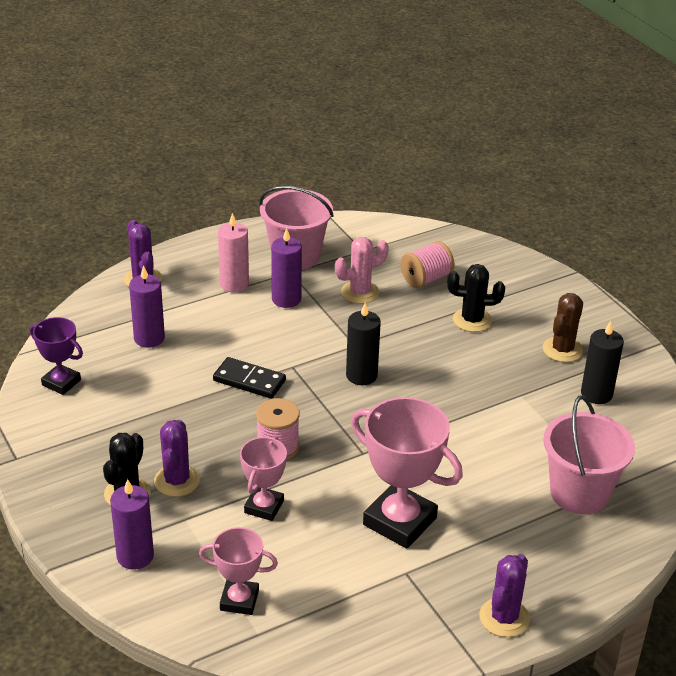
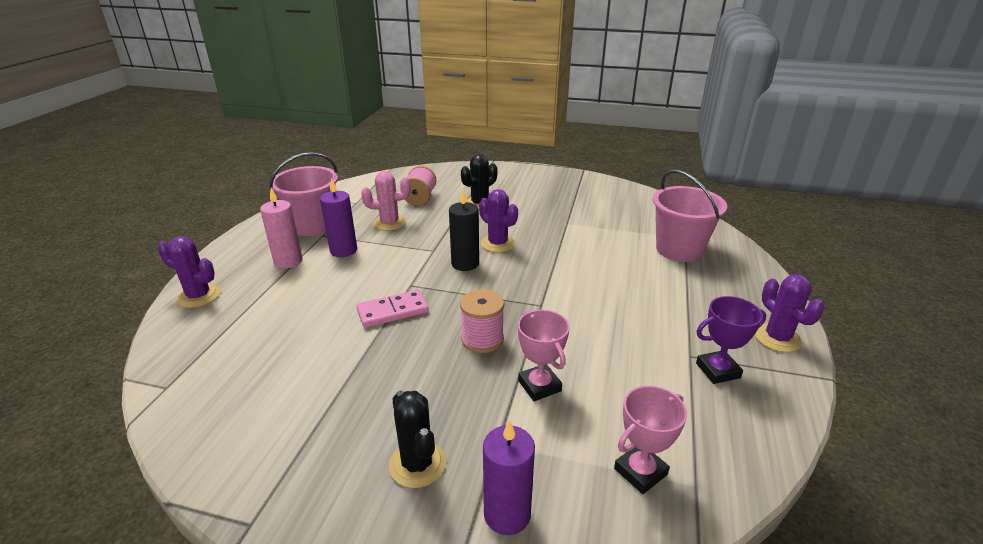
camera: 45 degrees left, 5 degrees down
(61, 383) = (215, 418): purple trophy -> purple trophy (718, 370)
(149, 338) = (263, 332): purple candle -> none
(177, 481) = (445, 419): purple cactus -> purple cactus (497, 243)
(249, 381) = (393, 311): black domino -> pink domino
(360, 292) = (389, 223): pink cactus -> pink cactus turned 60 degrees clockwise
(399, 521) = (632, 328): pink trophy -> none
(562, 350) = (548, 193): brown cactus -> none
(596, 394) = (599, 203): black candle -> none

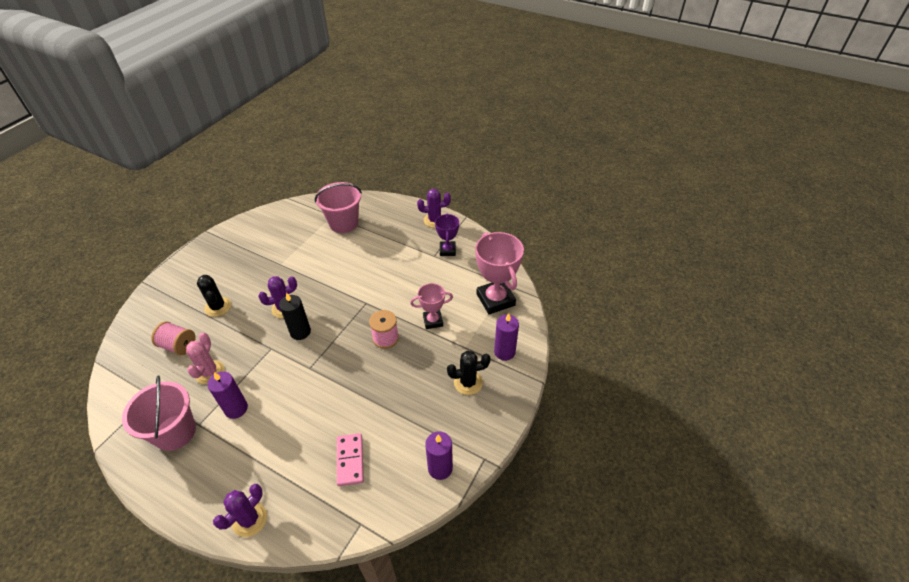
camera: 75 degrees left, 15 degrees up
(239, 459) = (440, 468): none -> purple candle
(288, 261) = (230, 451): pink candle -> none
(393, 311) = (336, 381): pink domino -> pink domino (350, 460)
(640, 471) = (495, 299): pink trophy -> pink trophy, size x1.74

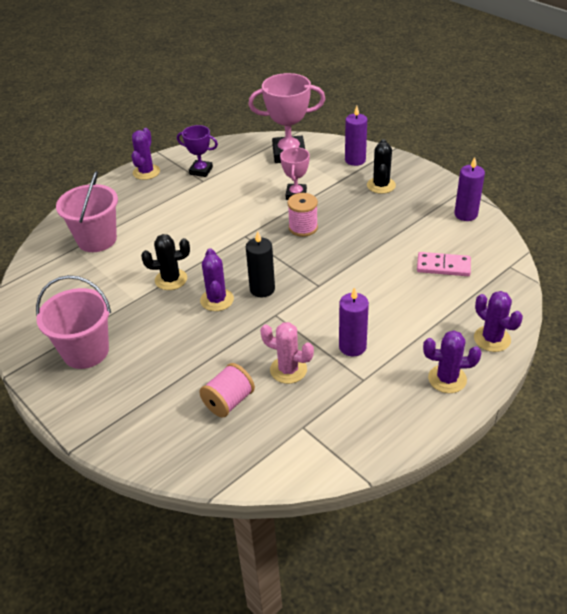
camera: 70 degrees left, 5 degrees down
(175, 432) = (367, 401): pink bucket -> pink bucket (86, 351)
(198, 488) = (447, 379): none -> purple cactus
(218, 307) = (178, 362): black cactus -> black cactus (171, 279)

